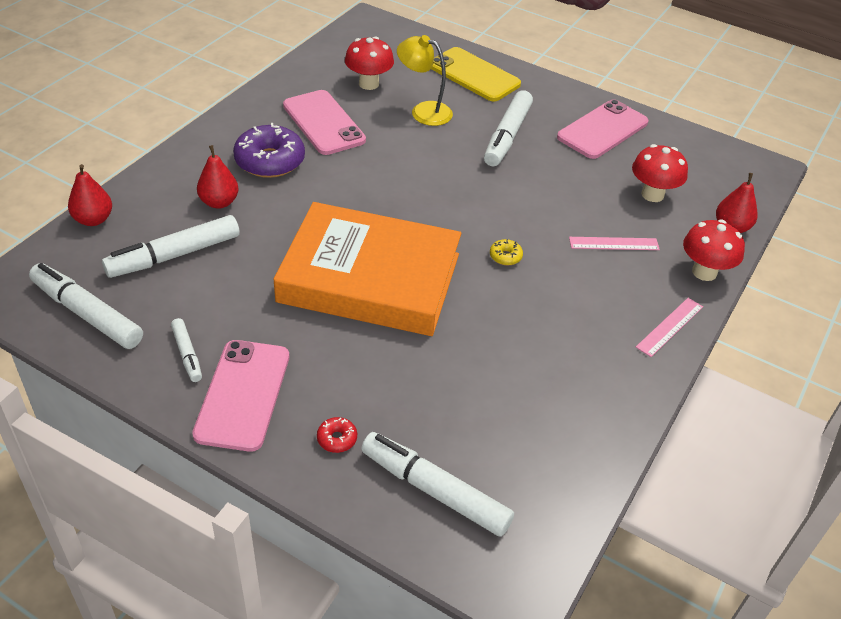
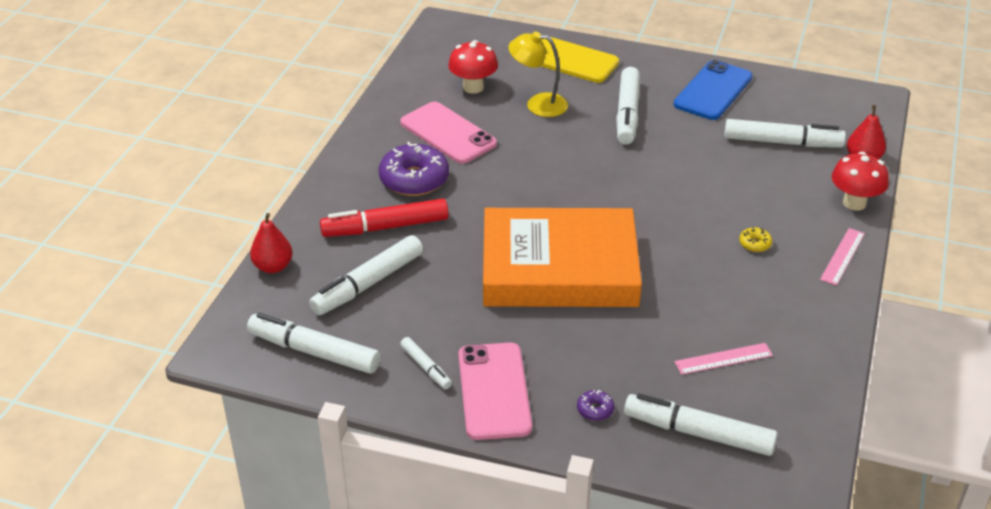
camera: 10 degrees left, 5 degrees down
(219, 202) = (385, 227): red pear -> red marker
(337, 439) = (595, 410): red donut -> purple donut
(505, 256) = (673, 224): yellow donut -> yellow donut (755, 244)
(602, 130) = (713, 91): pink phone -> blue phone
(614, 243) = (765, 193): pink ruler -> pink ruler (723, 359)
(652, 194) = (782, 142): red mushroom -> white marker

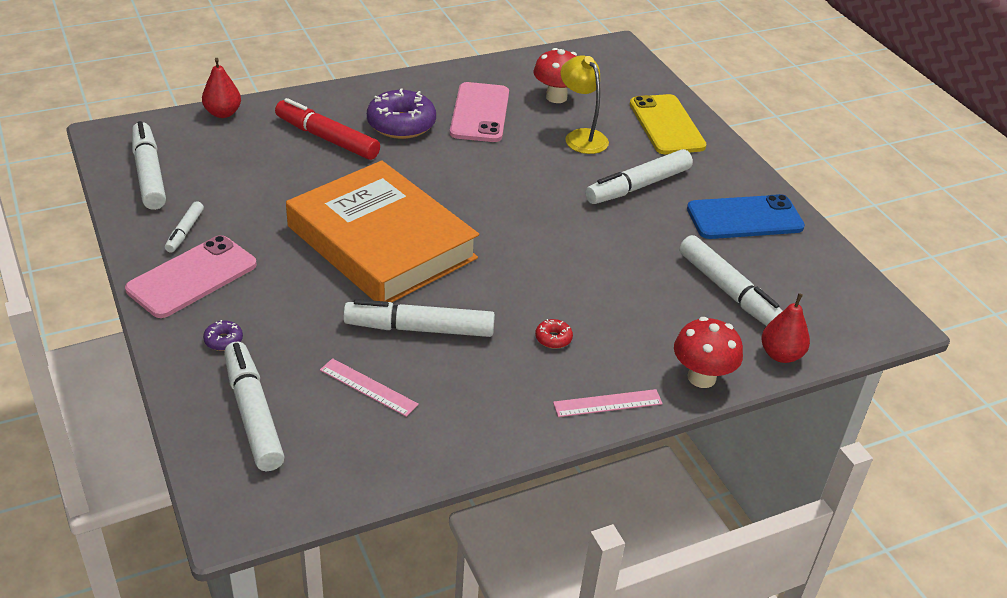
camera: 45 degrees right, 0 degrees up
(368, 284) = (252, 161): white marker -> white marker (419, 329)
(755, 244) = (553, 338): yellow donut -> red donut

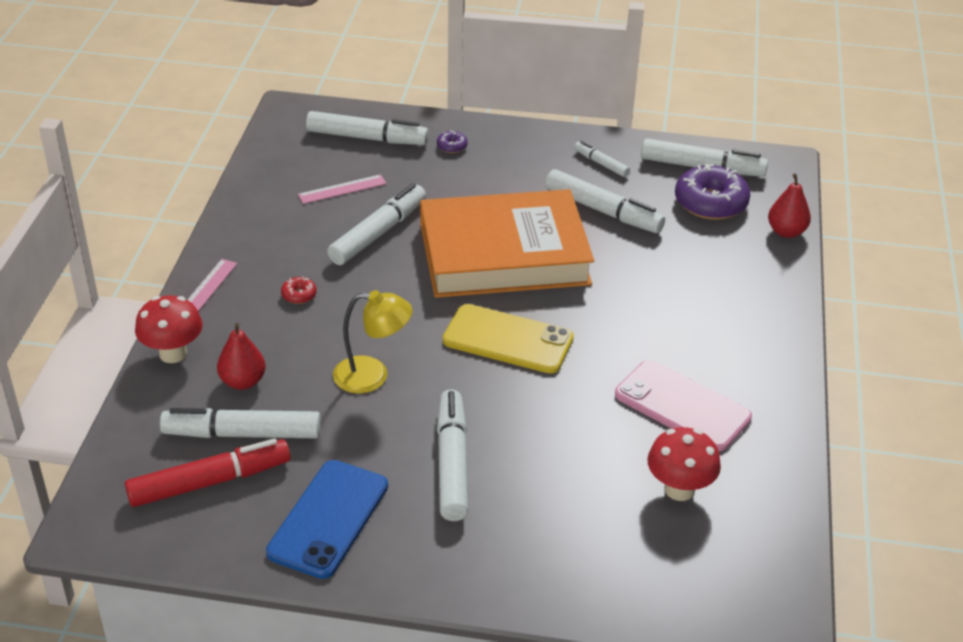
camera: 125 degrees right, 0 degrees up
(192, 277) = (538, 152): pink phone -> none
(267, 208) = (603, 211): none -> white marker
(327, 138) = (698, 279): red marker -> red marker (210, 482)
(401, 124) = (694, 337): purple donut -> purple donut (710, 203)
(581, 137) = (578, 467): yellow lamp -> yellow lamp (372, 376)
(666, 125) = (551, 561): yellow phone -> yellow phone (508, 339)
(781, 355) = (141, 417): red pear -> red pear (243, 381)

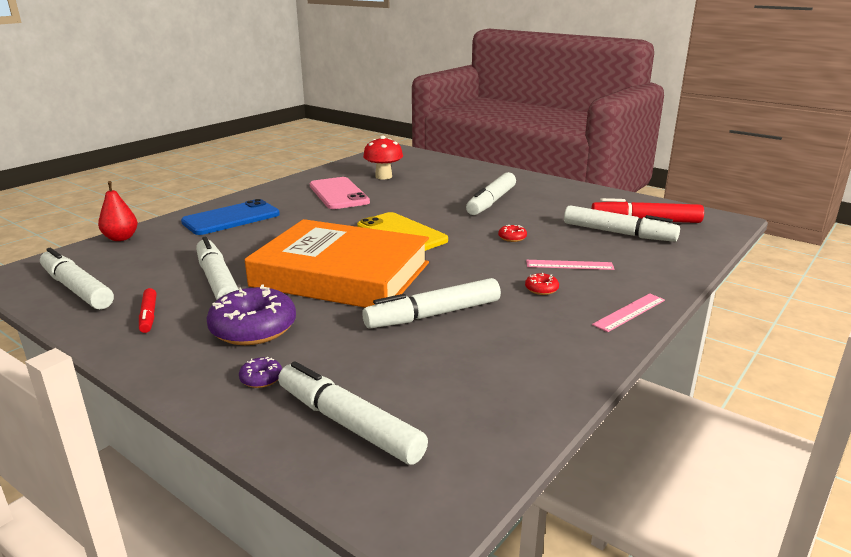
camera: 150 degrees left, 15 degrees down
(173, 353) = (667, 278): red mushroom -> none
(243, 381) = (610, 253): red pear -> none
(329, 519) = (576, 199): blue phone -> blue phone (231, 218)
(342, 189) = (435, 365): pink ruler -> pink ruler (569, 265)
(372, 376) = (512, 238): yellow lamp -> red donut
(601, 164) = (148, 316): white marker -> red marker
(710, 203) = (129, 265): purple donut -> purple donut (253, 328)

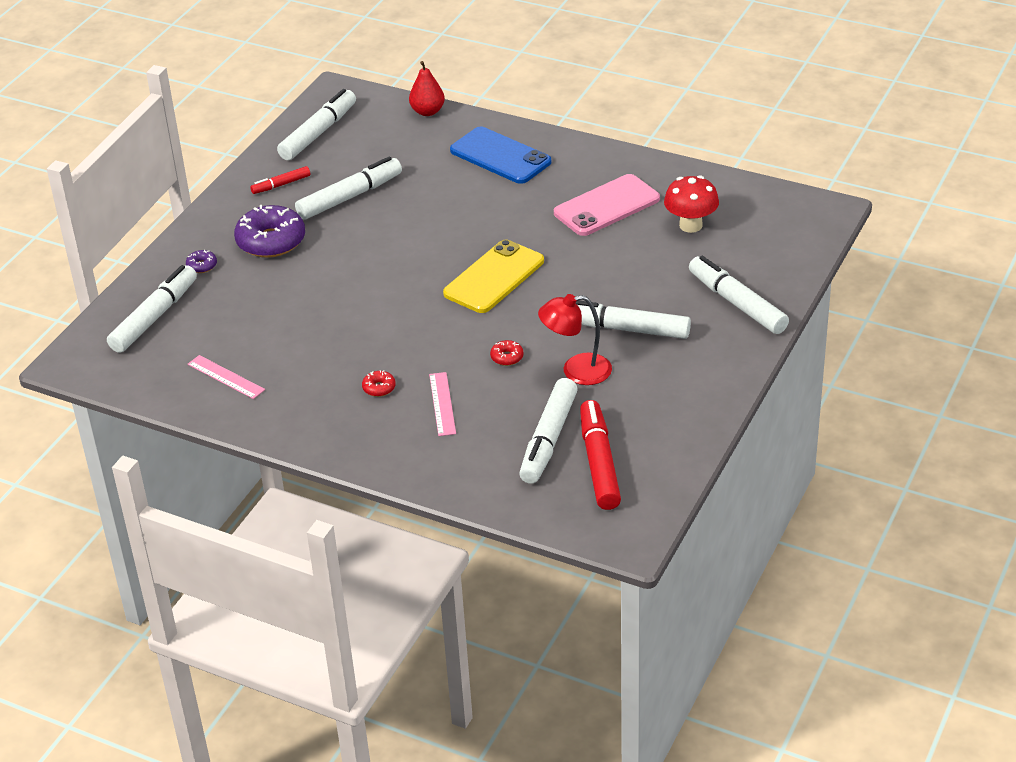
camera: 80 degrees right, 15 degrees up
(341, 274) = (381, 261): orange book -> none
(433, 315) = (313, 329): white marker -> white marker (737, 303)
(536, 218) = (576, 371): none -> red lamp
(629, 312) = (342, 446): pink ruler -> pink ruler (226, 377)

